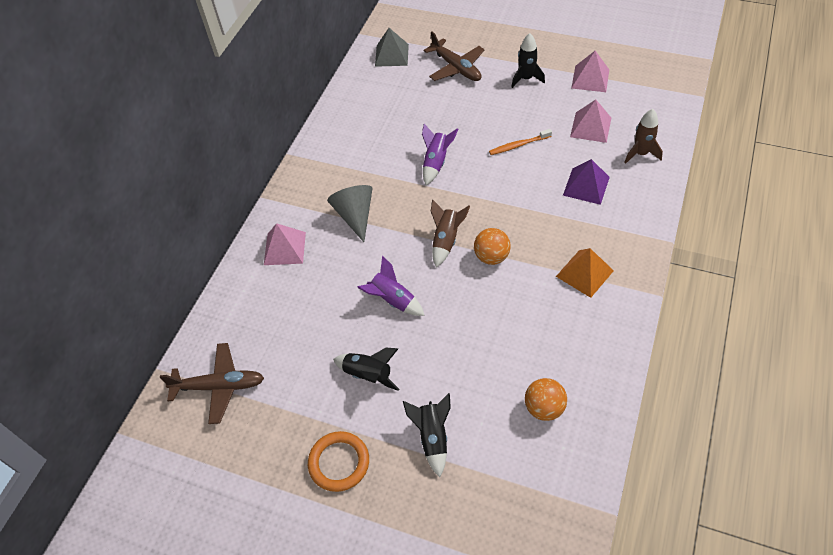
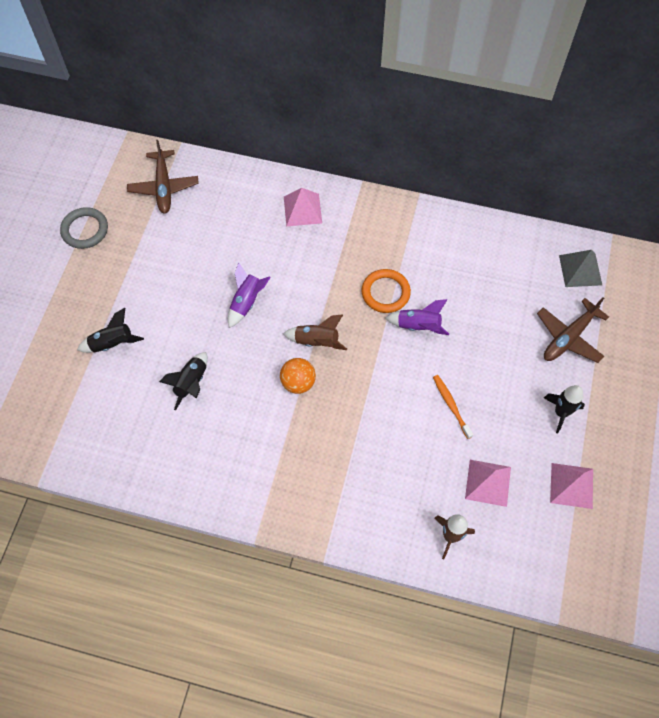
camera: 80 degrees right, 10 degrees up
(263, 478) = (85, 230): none -> grey ring
(339, 463) = (94, 279): orange ring -> orange ring (385, 292)
(355, 216) = (343, 261): grey cone -> none
(368, 375) = (171, 290): black rocket -> black rocket (191, 383)
(544, 408) = (135, 429): orange ball -> none
(584, 273) = (280, 468): orange pyramid -> none
(586, 186) = (396, 474): purple pyramid -> none

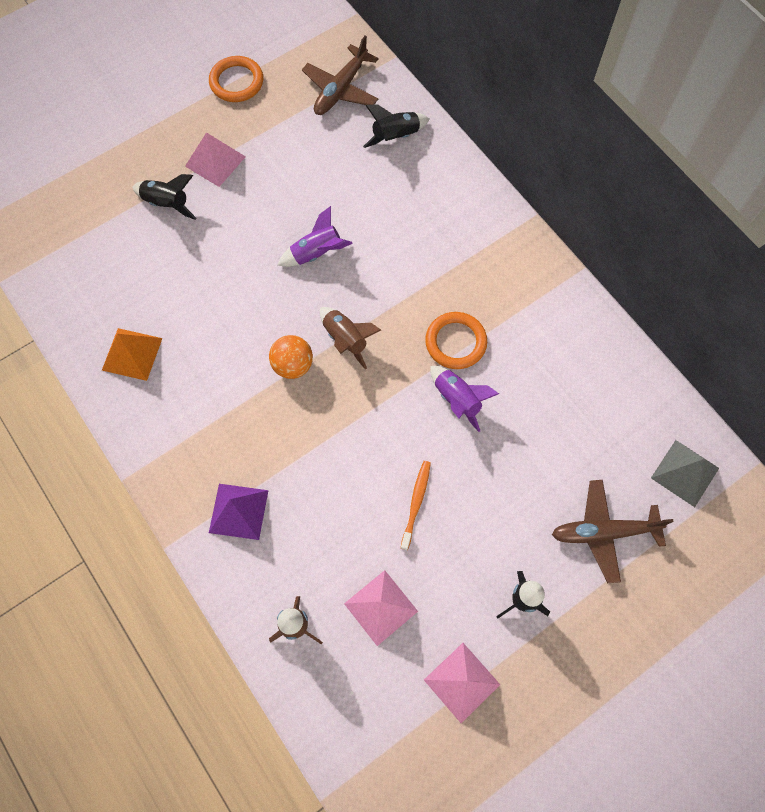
camera: 40 degrees right, 5 degrees up
(85, 230) = (236, 82): grey ring -> orange ring
(183, 458) = (132, 354): none -> orange pyramid
(191, 383) = (200, 292): black rocket -> black rocket (395, 136)
(302, 209) = (450, 201): pink pyramid -> pink pyramid (215, 161)
(349, 498) = (238, 511): none -> purple pyramid

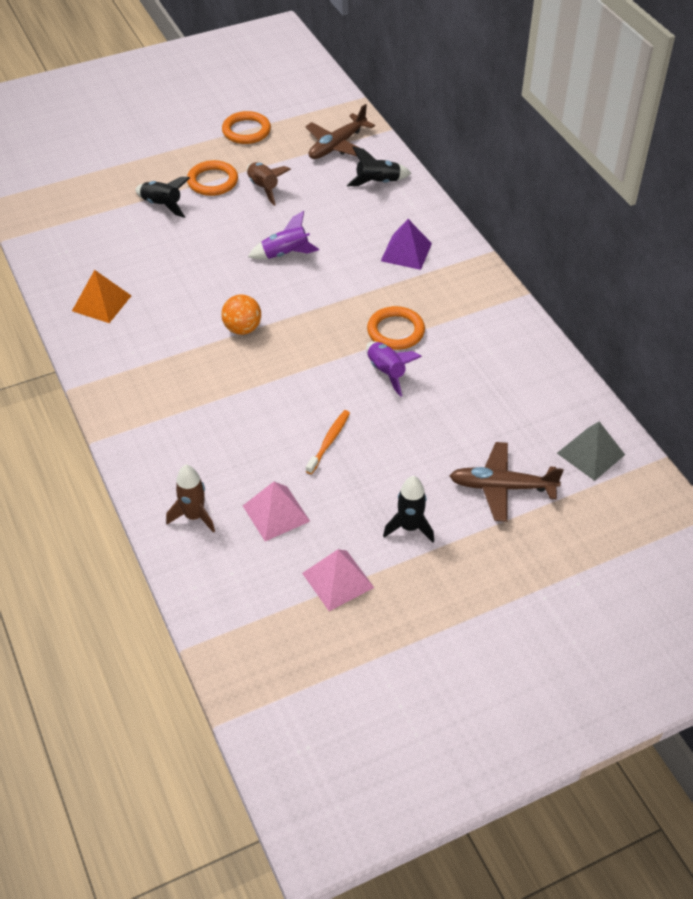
camera: 10 degrees right, 20 degrees down
(215, 161) = (212, 181): pink pyramid -> orange ring
(238, 511) = (164, 425): purple pyramid -> purple pyramid (406, 252)
(345, 339) = (295, 317): brown rocket -> brown rocket (263, 188)

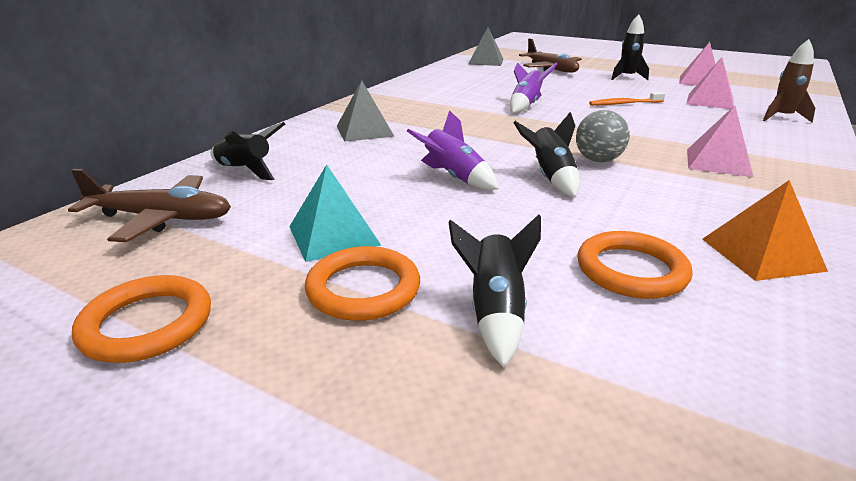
camera: 125 degrees left, 20 degrees down
(179, 382) = (718, 162): none -> pink pyramid
(242, 329) = (598, 160): orange ball -> grey ball
(243, 291) = (550, 177): none -> black rocket
(263, 188) = (333, 235): brown rocket -> turquoise pyramid
(395, 331) = (477, 112): orange ring -> orange ring (631, 270)
(406, 252) = (364, 131): purple pyramid -> grey pyramid

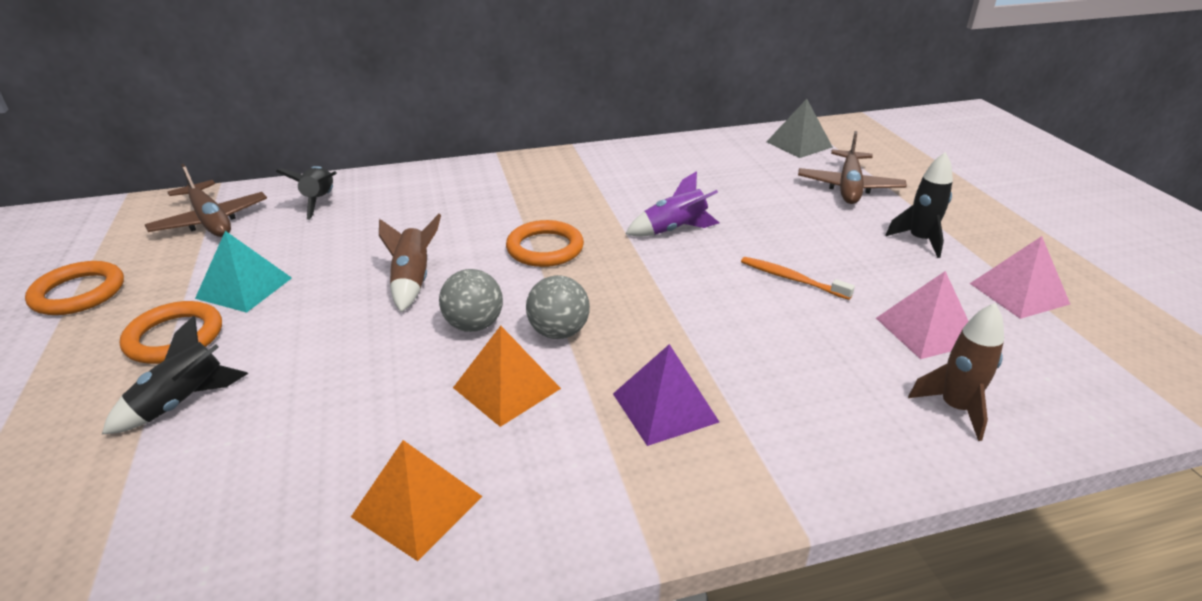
camera: 45 degrees right, 5 degrees up
(364, 131) = (467, 197): grey pyramid -> none
(454, 177) = (412, 281): purple rocket -> brown rocket
(550, 177) = (474, 325): black rocket -> grey ball
(631, 270) = (308, 440): orange ring -> orange ring (545, 248)
(645, 190) = (506, 388): none -> orange pyramid
(718, 162) = (665, 407): pink pyramid -> purple pyramid

